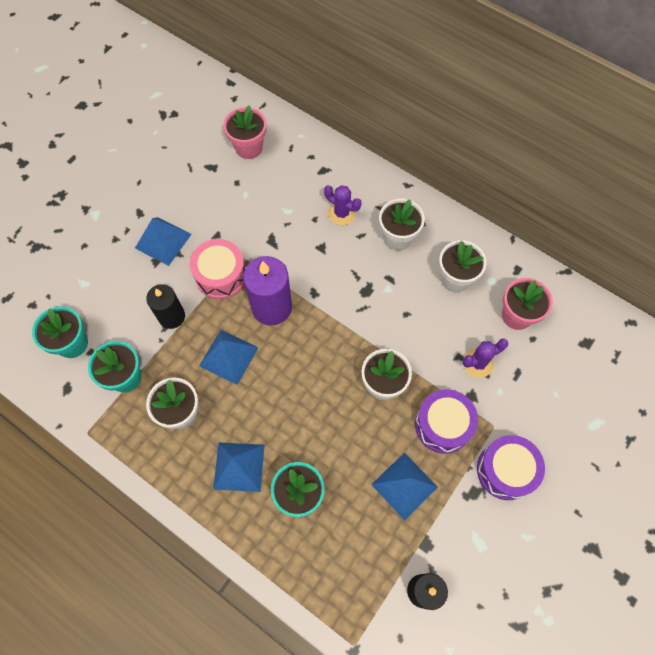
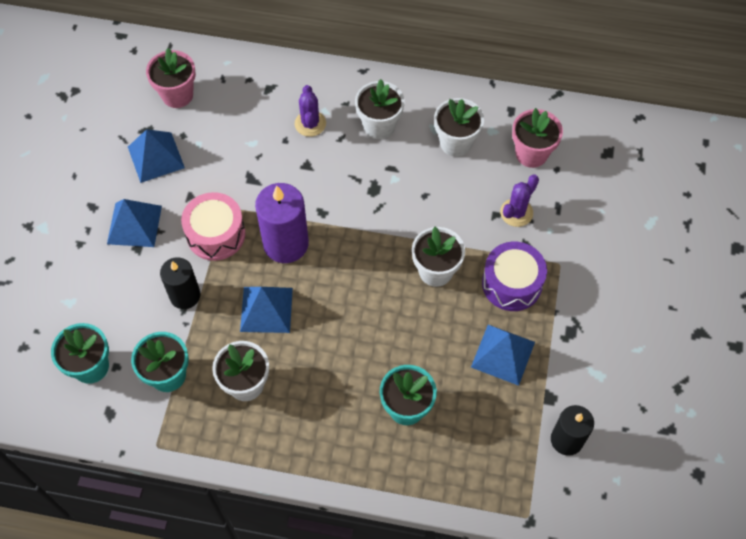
camera: 25 degrees left, 5 degrees down
(239, 466) = (332, 408): blue pyramid -> blue pyramid (155, 157)
(341, 213) = (310, 123): purple cactus -> purple cactus turned 75 degrees clockwise
(505, 470) = (590, 299): purple drum -> none

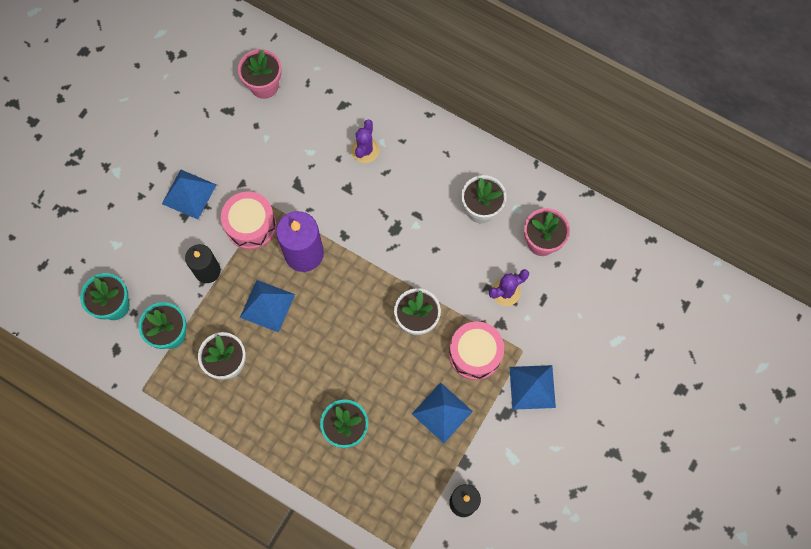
camera: 20 degrees right, 10 degrees up
(155, 157) = (227, 138): blue pyramid -> blue pyramid (532, 387)
(379, 126) = (422, 172): white flower pot -> none
(512, 283) = (475, 354): purple drum -> pink drum

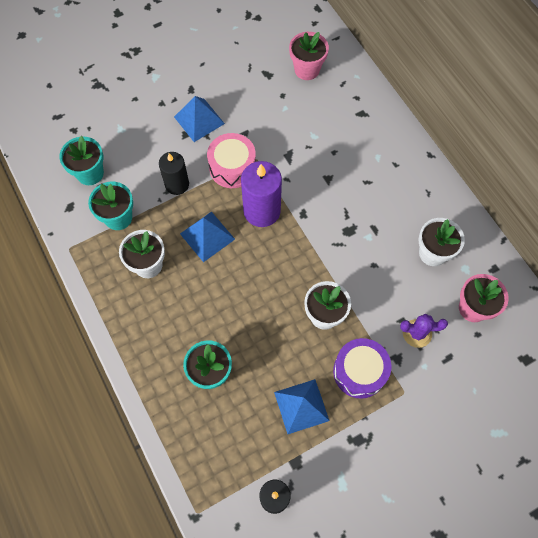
camera: 30 degrees right, 5 degrees down
(365, 150) = (360, 156): purple cactus -> none
(475, 354) = (359, 372): pink drum -> purple drum
(532, 387) = (395, 430): blue pyramid -> none

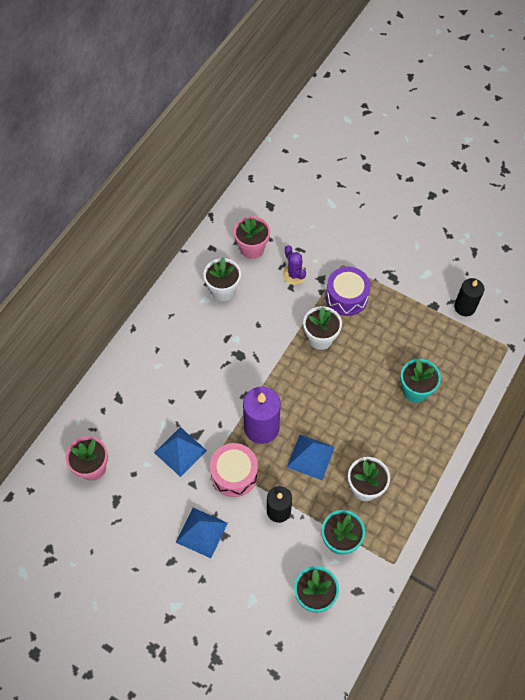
camera: 120 degrees left, 5 degrees down
(301, 406) = (395, 321): blue pyramid -> blue pyramid (180, 451)

